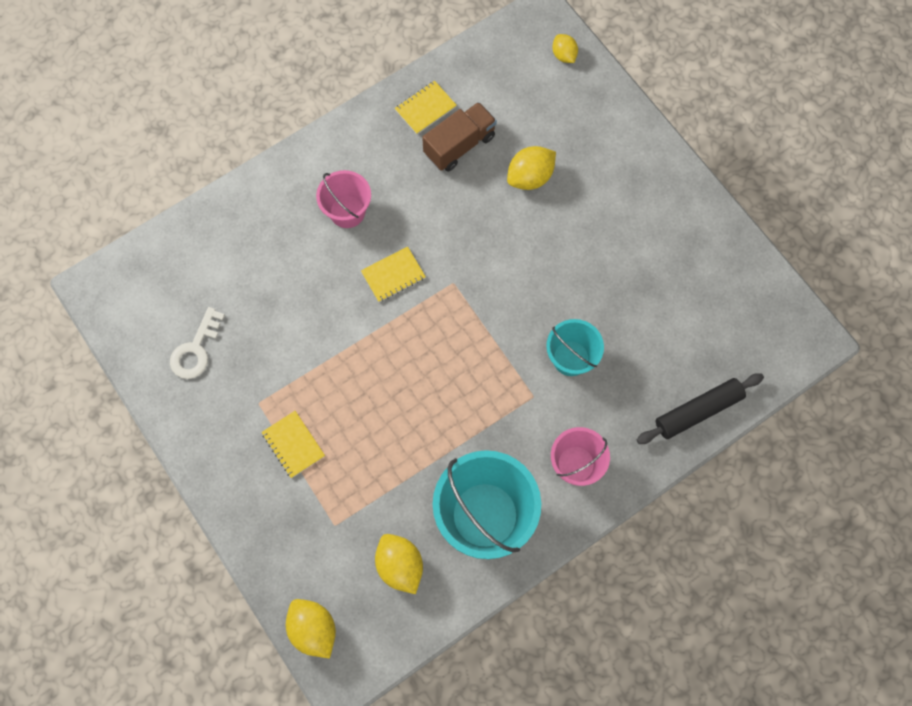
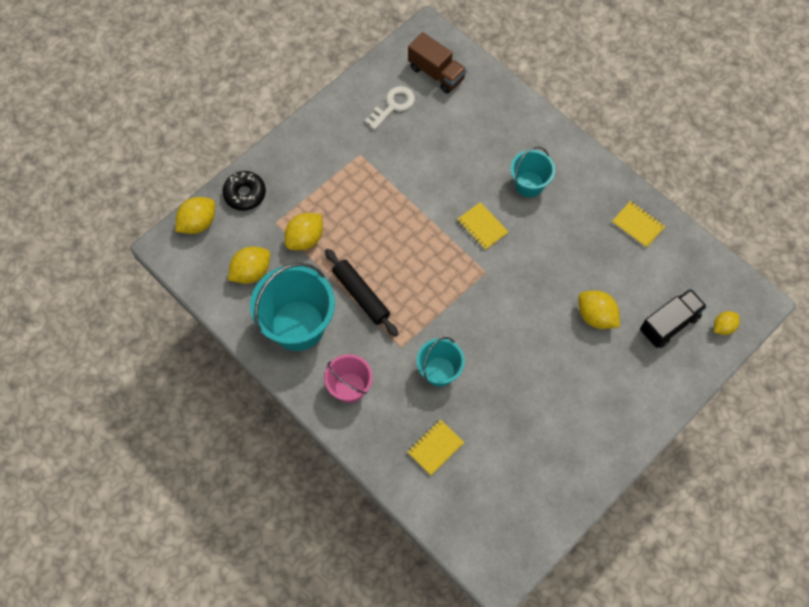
camera: 80 degrees right, 5 degrees down
(196, 349) = (393, 106): white key -> white key turned 120 degrees clockwise
(283, 560) = (245, 194): none -> black donut
(293, 444) = (332, 183): yellow notebook -> yellow notebook (435, 448)
(347, 211) = (529, 184): pink bucket -> turquoise bucket
(366, 490) = (305, 239): none -> yellow lemon
(459, 145) = (610, 256): brown truck -> brown truck (436, 73)
(551, 106) = (669, 324): none -> black truck
(698, 411) = (412, 481): black rolling pin -> black rolling pin (361, 295)

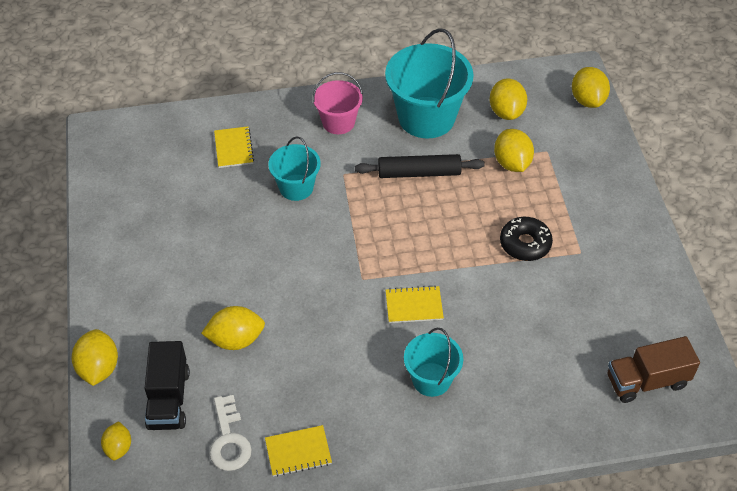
camera: 125 degrees right, 15 degrees down
(245, 194) = (596, 144): black donut -> black donut (525, 244)
(393, 106) = (626, 314): white key -> white key (229, 440)
(687, 385) = (99, 368): none -> yellow lemon

